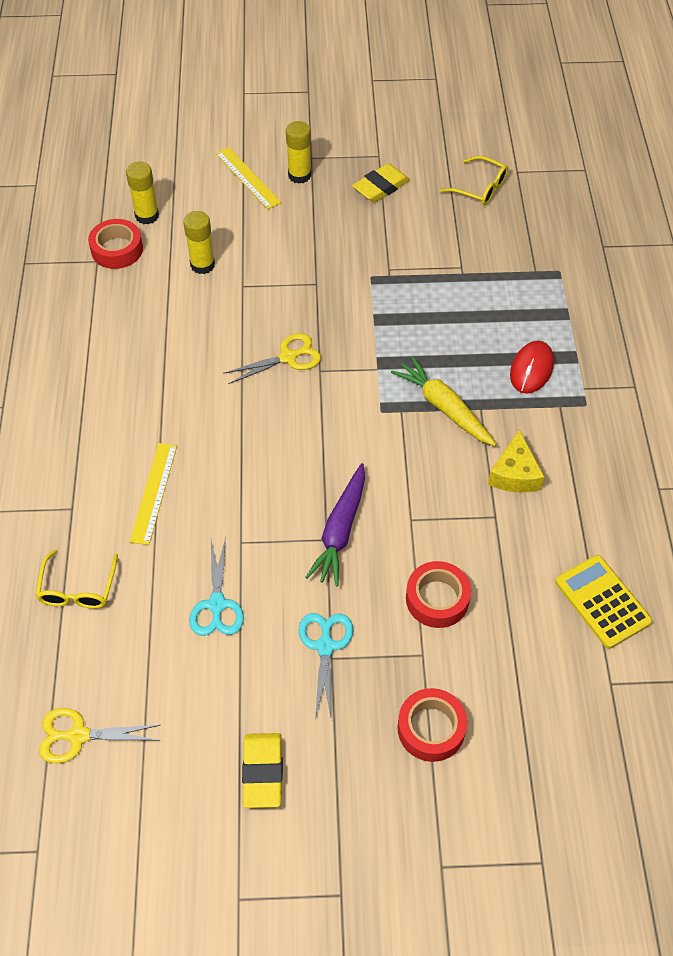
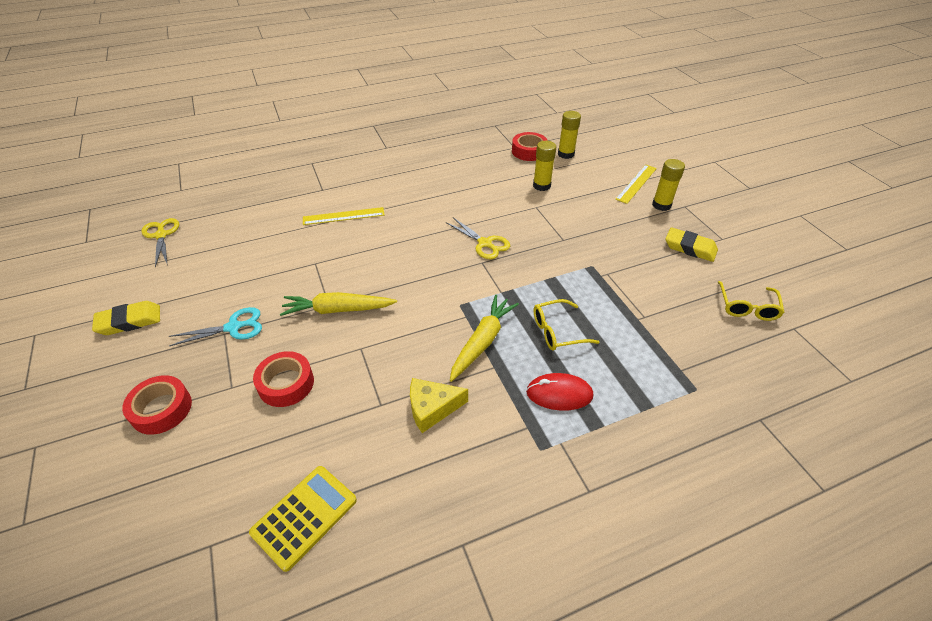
camera: 70 degrees right, 10 degrees down
(78, 589) = (264, 207): yellow glasses -> yellow glasses (557, 331)
(217, 604) = (262, 265): turquoise scissors -> none
(340, 531) = (338, 310): purple carrot -> yellow carrot

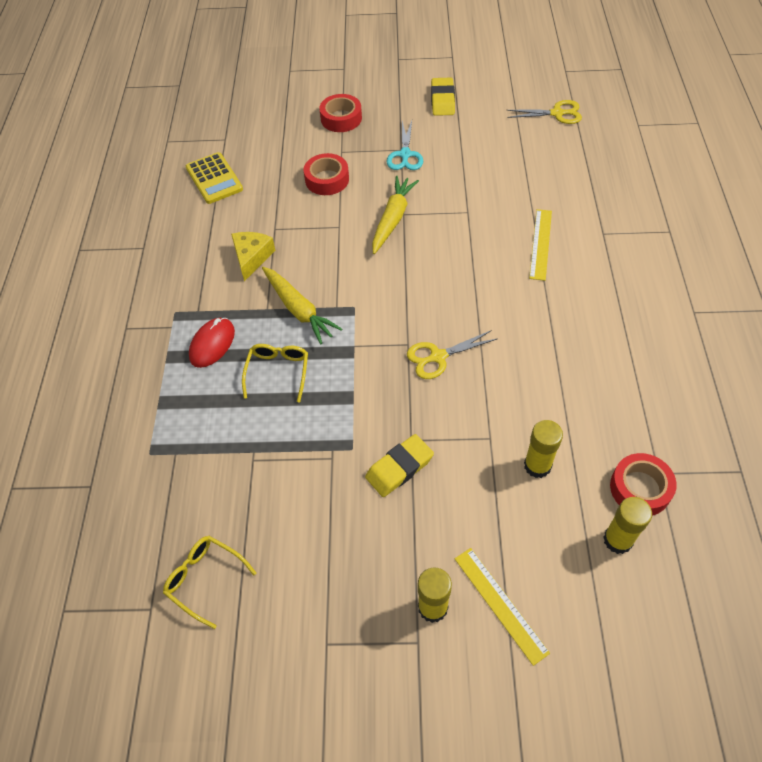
camera: 115 degrees right, 10 degrees up
(690, 248) = (328, 584): yellow eraser -> yellow eraser (399, 468)

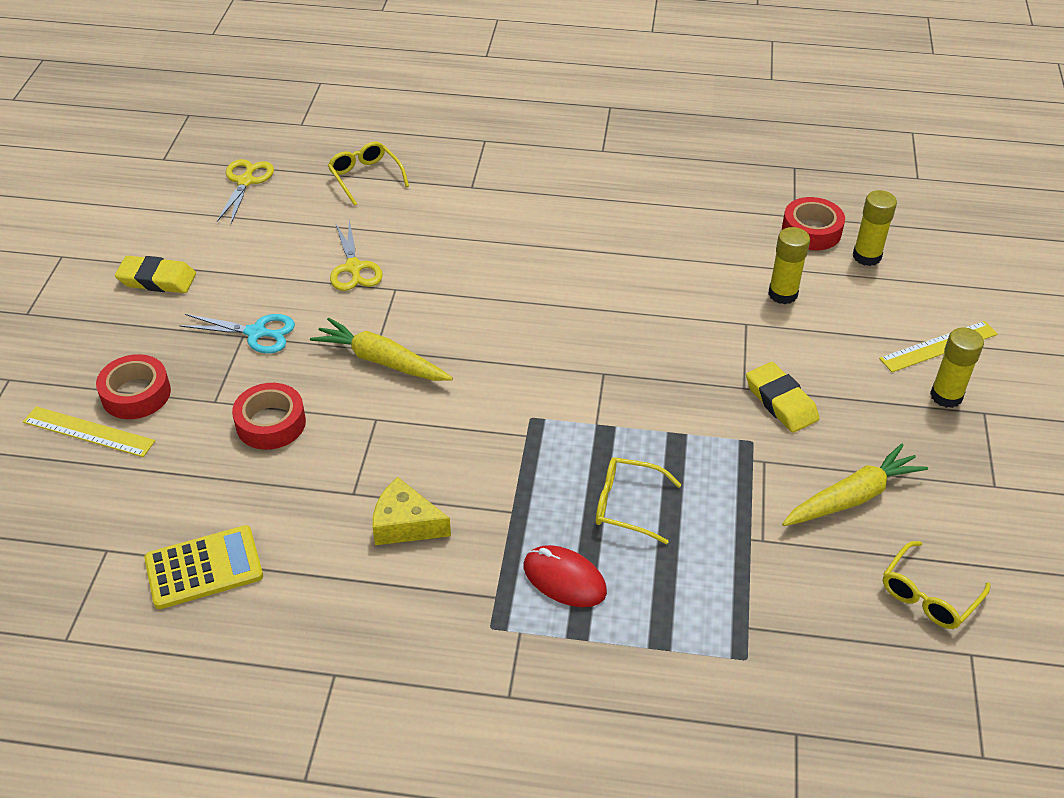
camera: 85 degrees left, 10 degrees down
(299, 310) = (522, 475): yellow carrot -> yellow carrot (852, 497)
(438, 357) = (628, 348): yellow scissors -> yellow scissors (354, 268)
(540, 244) = (472, 237): yellow ruler -> yellow ruler (88, 432)
(588, 171) = (365, 177): none -> yellow glasses

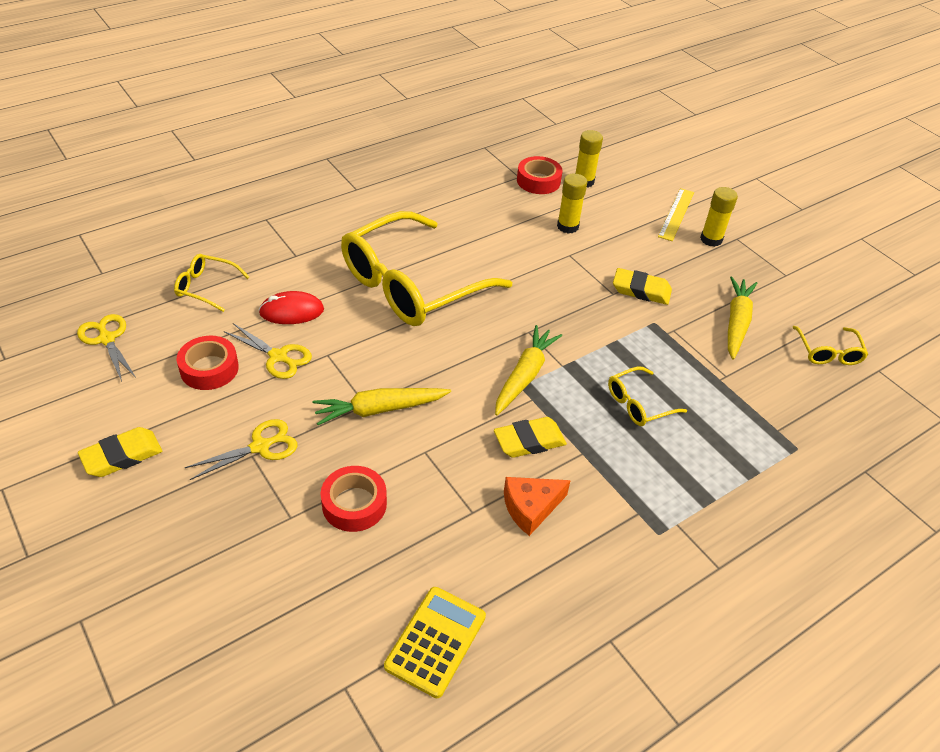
camera: 45 degrees left, 0 degrees up
(88, 432) = (212, 611): yellow ruler -> none
(136, 394) = (217, 554): red tape -> red tape (209, 369)
(256, 333) = (260, 447): turquoise scissors -> yellow scissors
(405, 524) = (530, 508): yellow cheese -> orange cheese
(476, 469) = (529, 441): none -> yellow eraser
(543, 268) = (411, 285): none -> yellow glasses
(547, 410) = (525, 376): none -> yellow carrot
(564, 579) = (660, 473): red mouse -> red mouse (291, 311)

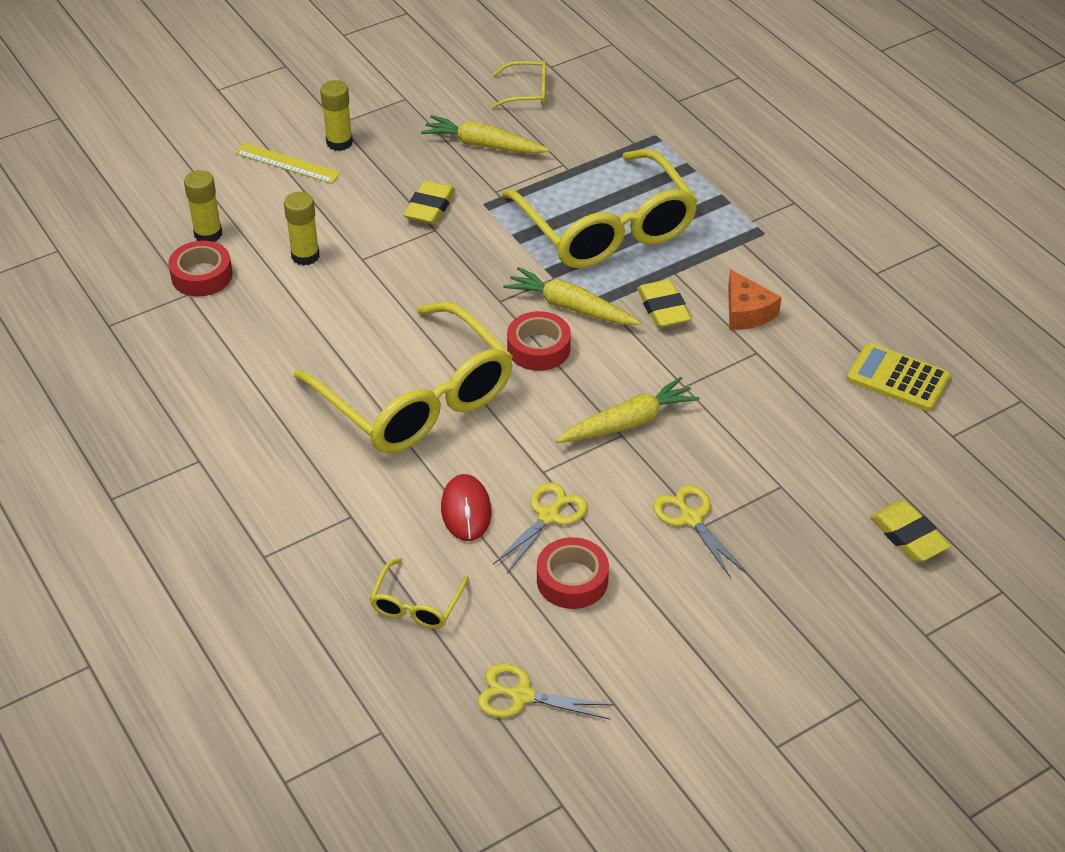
camera: 85 degrees left, 0 degrees up
(107, 339) = (522, 696): yellow scissors -> yellow scissors turned 45 degrees clockwise
(122, 456) = (717, 641): yellow eraser -> yellow eraser (908, 536)
(354, 504) = (758, 437): red tape -> red tape (538, 348)
(379, 409) = (628, 422): yellow carrot -> yellow carrot turned 105 degrees counterclockwise
(638, 404) = (606, 228): yellow glasses -> yellow glasses, size x2.36

